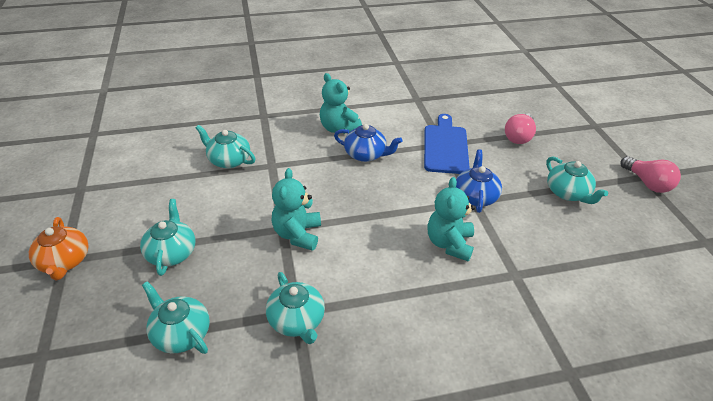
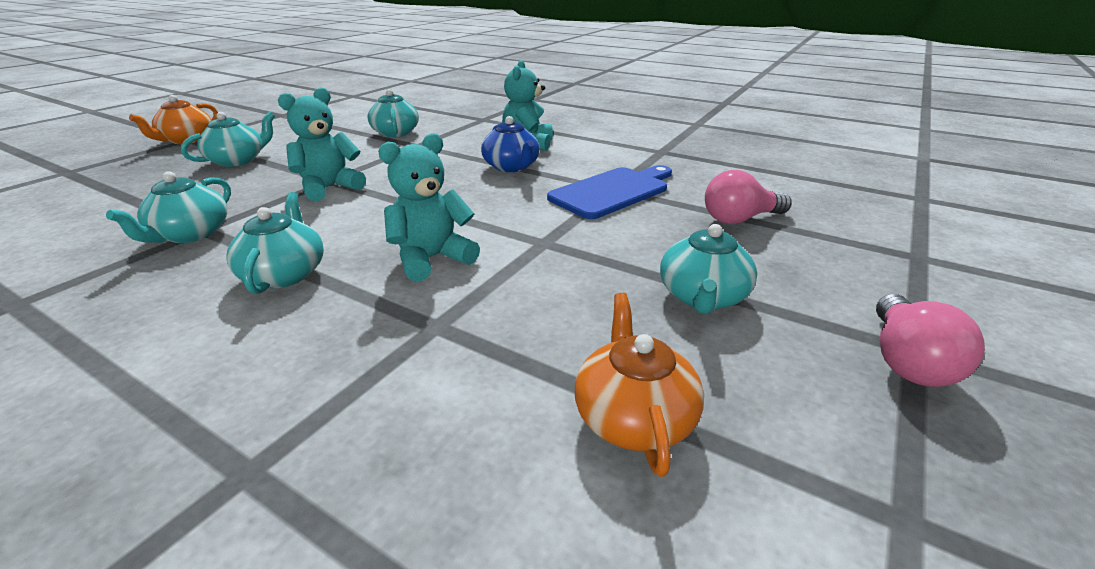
camera: 45 degrees right, 10 degrees down
(181, 333) = (128, 199): turquoise teapot -> turquoise teapot (284, 274)
(475, 196) = (555, 239): blue teapot -> none
(622, 260) = (633, 416): none -> orange teapot

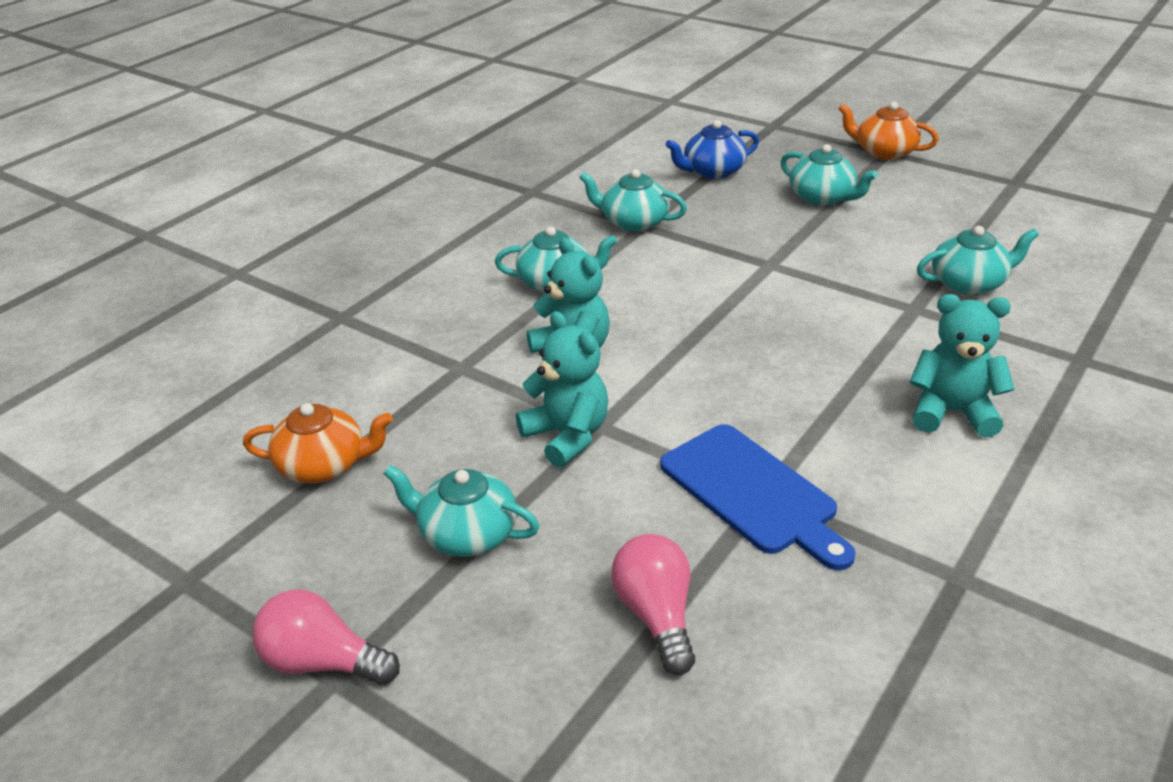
camera: 95 degrees right, 5 degrees up
(329, 188) = (745, 269): turquoise teddy bear -> turquoise teddy bear (567, 436)
(512, 167) = (839, 397): blue teapot -> blue teapot (712, 171)

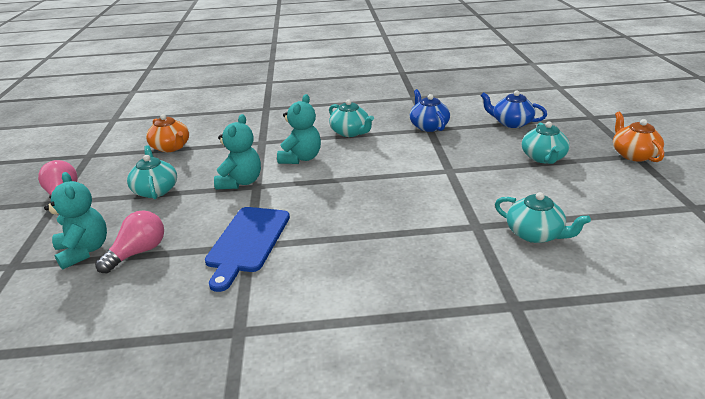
camera: 50 degrees right, 5 degrees down
(633, 222) = (428, 126): turquoise teapot -> blue teapot
(952, 412) = (388, 276): turquoise teddy bear -> turquoise teddy bear (84, 251)

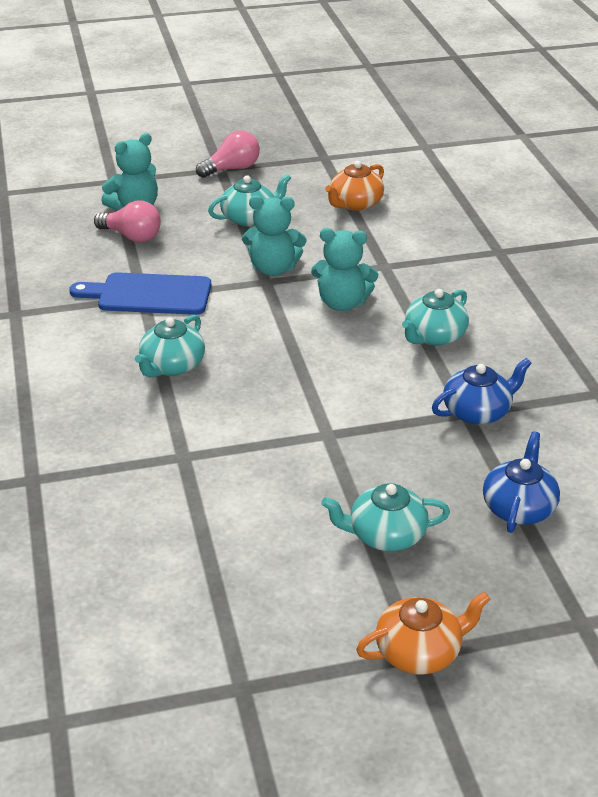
camera: 80 degrees right, 5 degrees up
(535, 234) = (166, 506): turquoise teapot -> turquoise teapot (172, 366)

